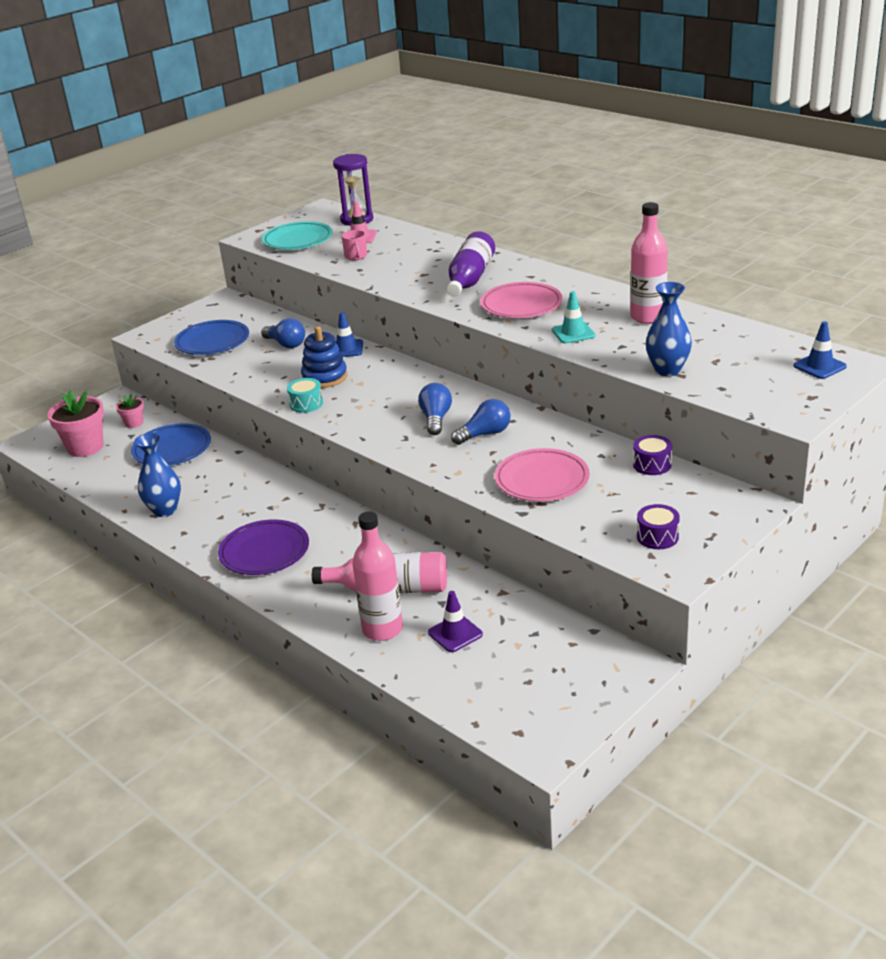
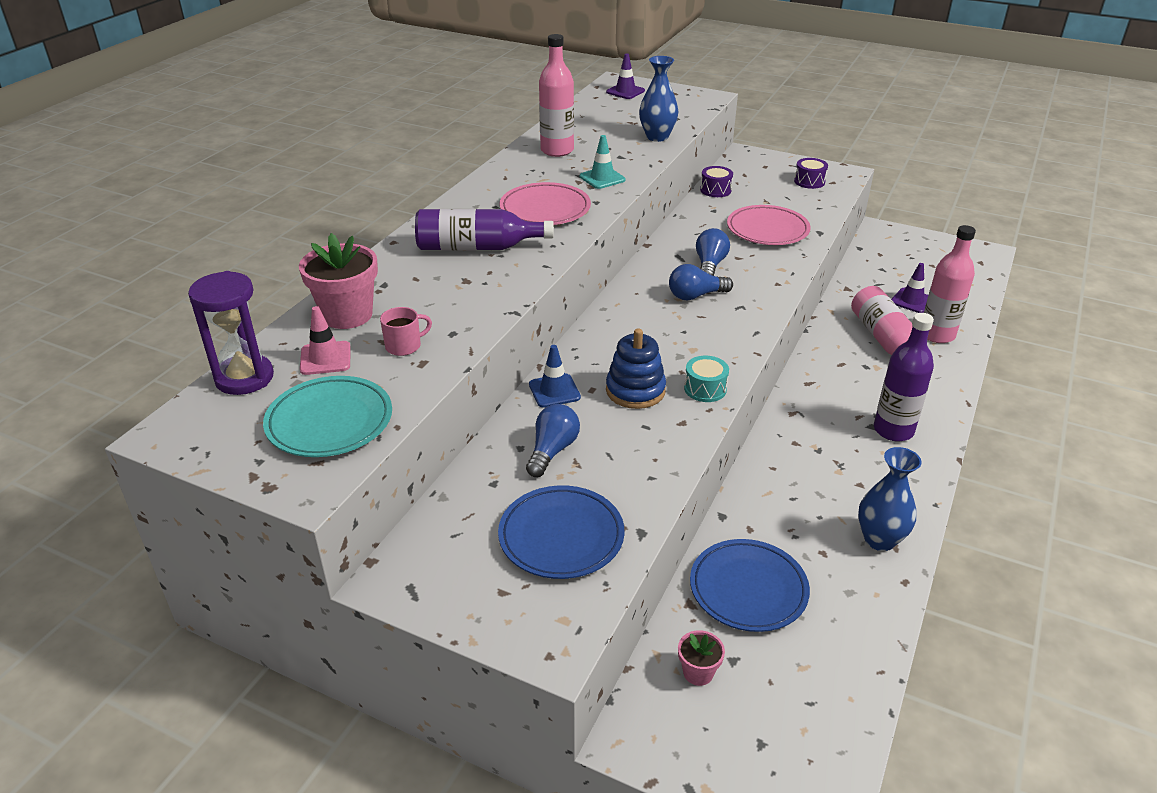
camera: 110 degrees left, 5 degrees up
(85, 447) = (791, 709): pink flower pot -> pink flower pot (347, 315)
(264, 552) = (893, 430): purple plate -> purple bottle
(485, 434) = (710, 265): blue light bulb -> blue light bulb turned 60 degrees clockwise
(819, 366) = (625, 91): blue traffic cone -> purple traffic cone

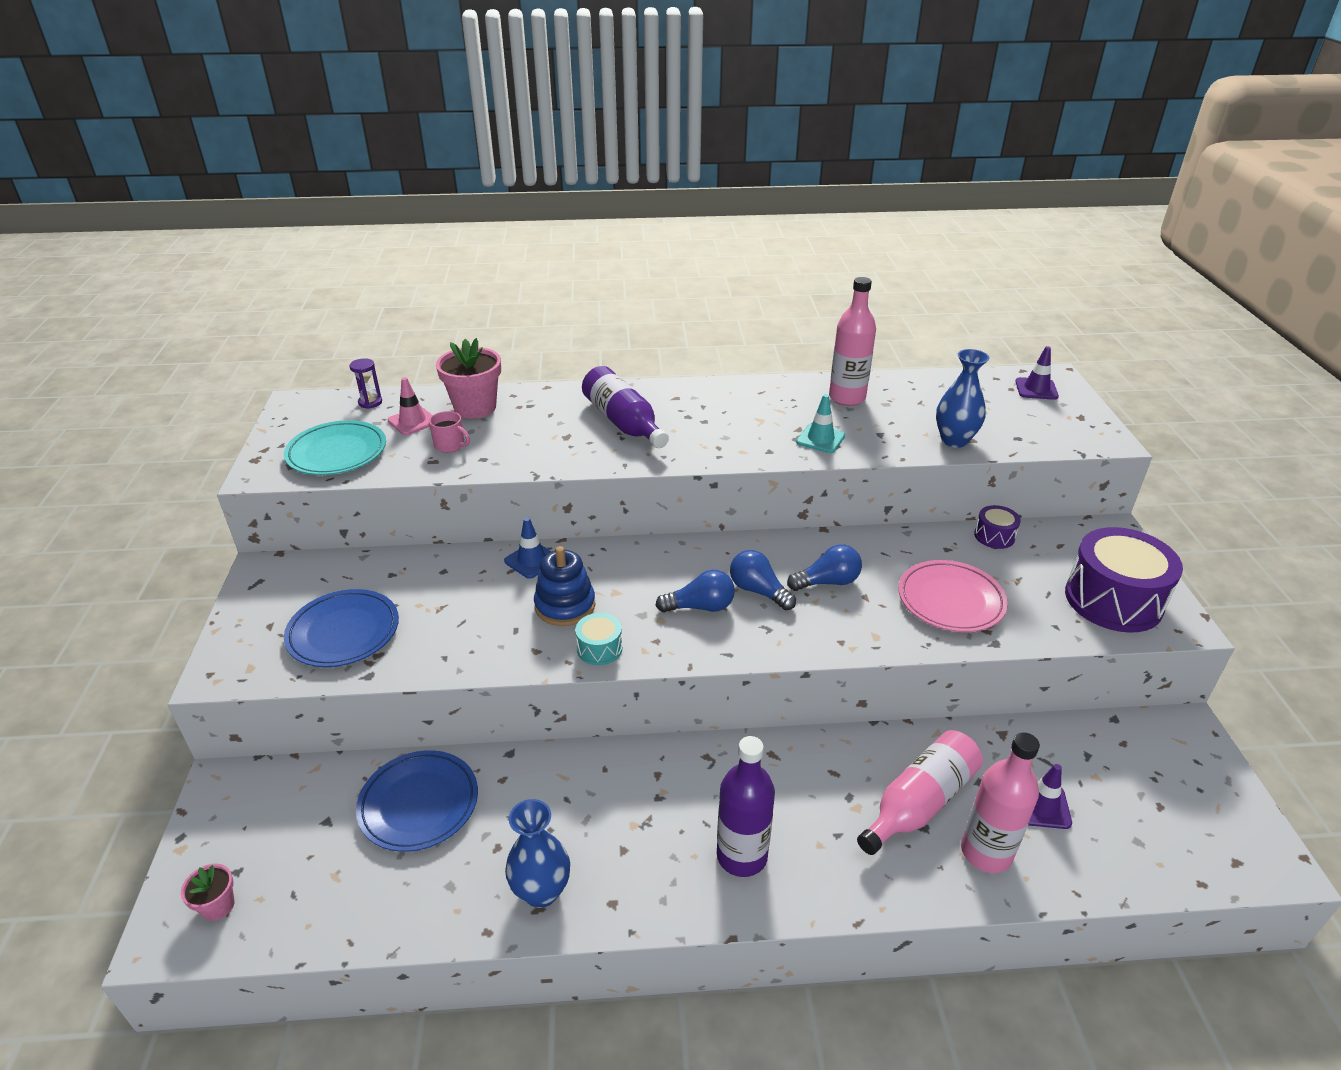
camera: 60 degrees right, 0 degrees up
(244, 378) = (370, 402): purple hourglass -> purple hourglass, size x0.53
(545, 209) = (724, 430): pink plate -> none
(552, 451) = (449, 589): blue light bulb -> blue light bulb (700, 607)
(698, 672) = (304, 802): pink flower pot -> pink flower pot (218, 906)
(809, 181) = (1113, 600): purple drum -> purple drum, size x2.16

